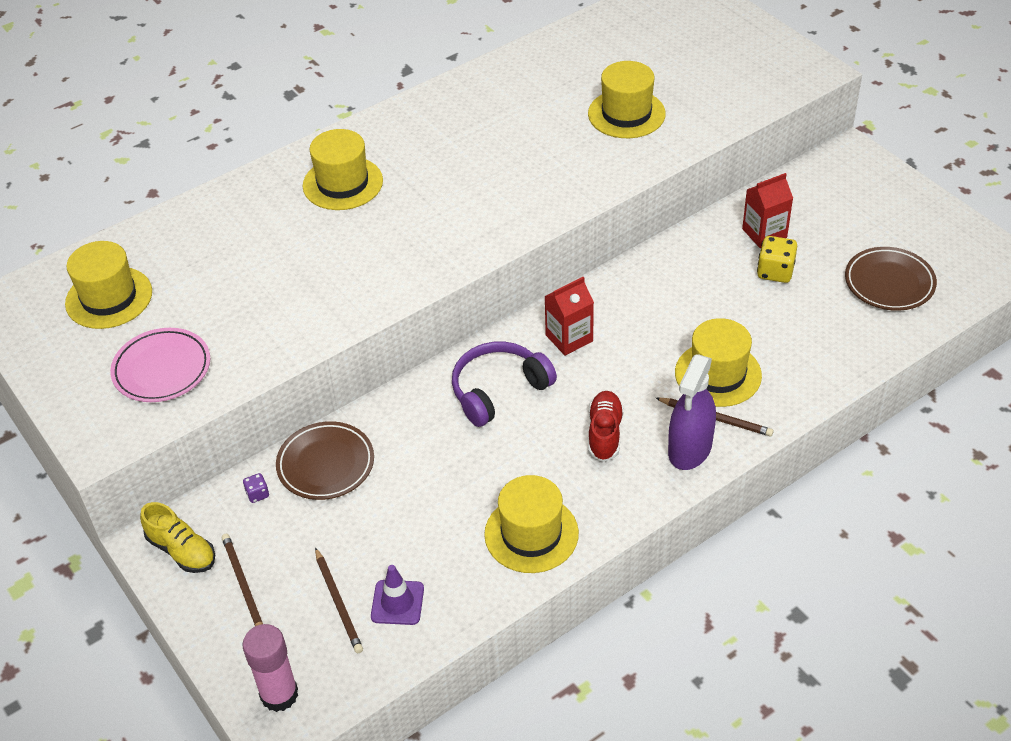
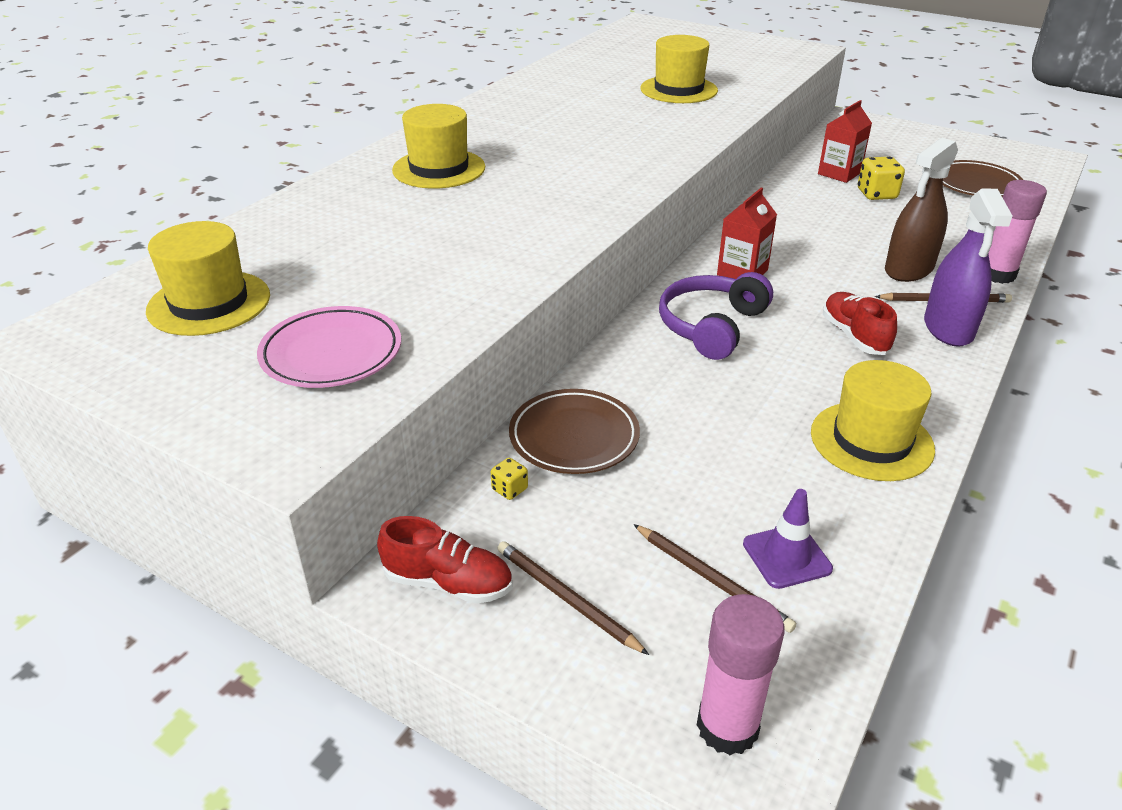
camera: 25 degrees left, 10 degrees down
(182, 550) = (448, 583): yellow shoe -> red shoe
(257, 494) = (509, 489): purple dice -> yellow dice
(718, 374) = (909, 269): yellow hat -> brown spray bottle
(792, 402) = (997, 274): none -> pink glue stick

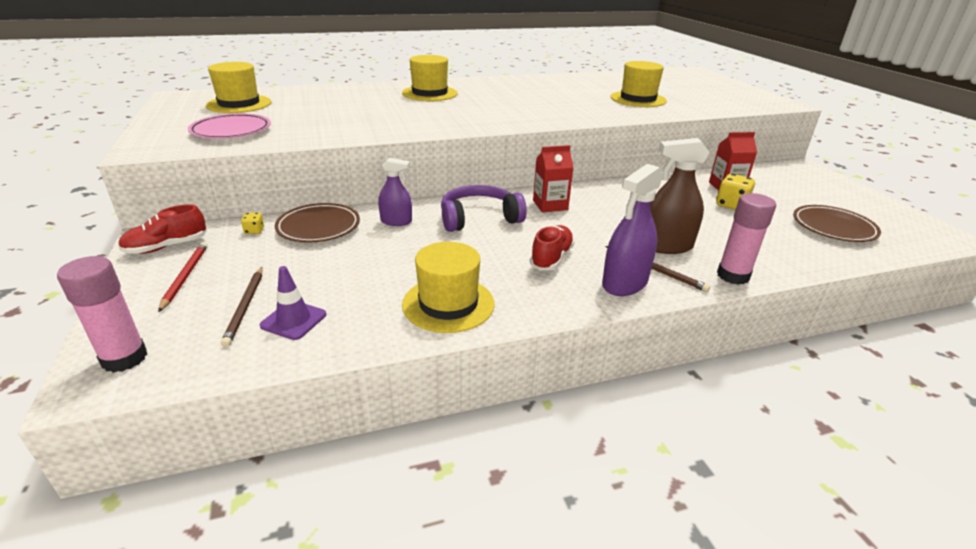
camera: 40 degrees right, 5 degrees down
(448, 583) = (167, 247): red shoe -> red shoe turned 90 degrees clockwise
(566, 598) = (185, 276): brown pencil -> red pencil
(640, 378) = (396, 221): none -> purple spray bottle

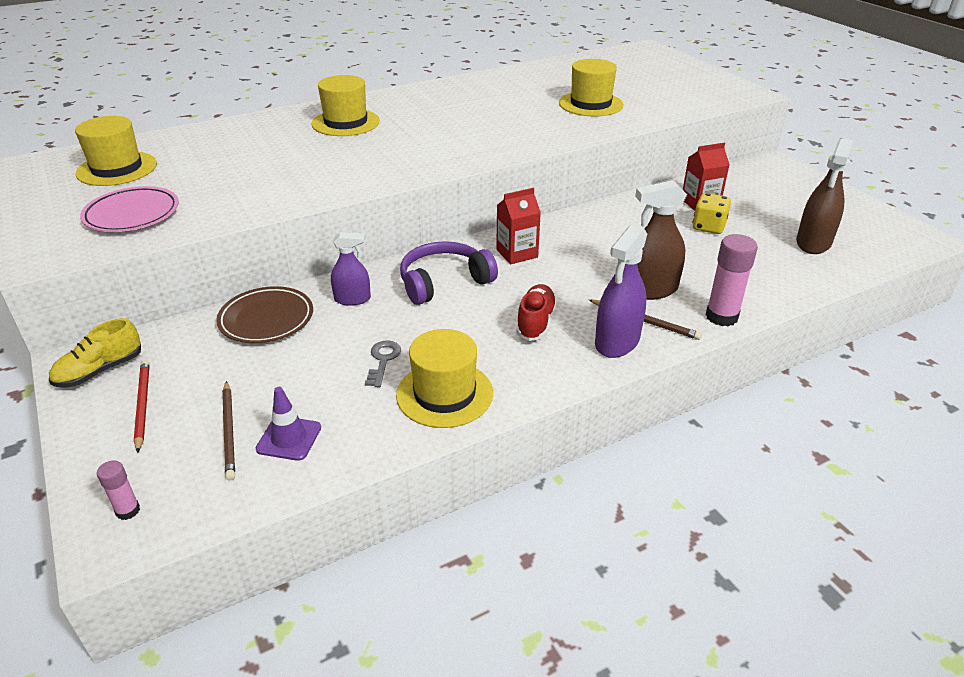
camera: 10 degrees left, 5 degrees up
(124, 358) = (128, 511): pink glue stick -> pink glue stick, size x0.54
(167, 247) = (100, 371): red shoe -> yellow shoe
(254, 231) = (193, 335): yellow dice -> none
(403, 270) = (383, 360): none -> grey key
(833, 227) = (813, 242): brown plate -> brown spray bottle

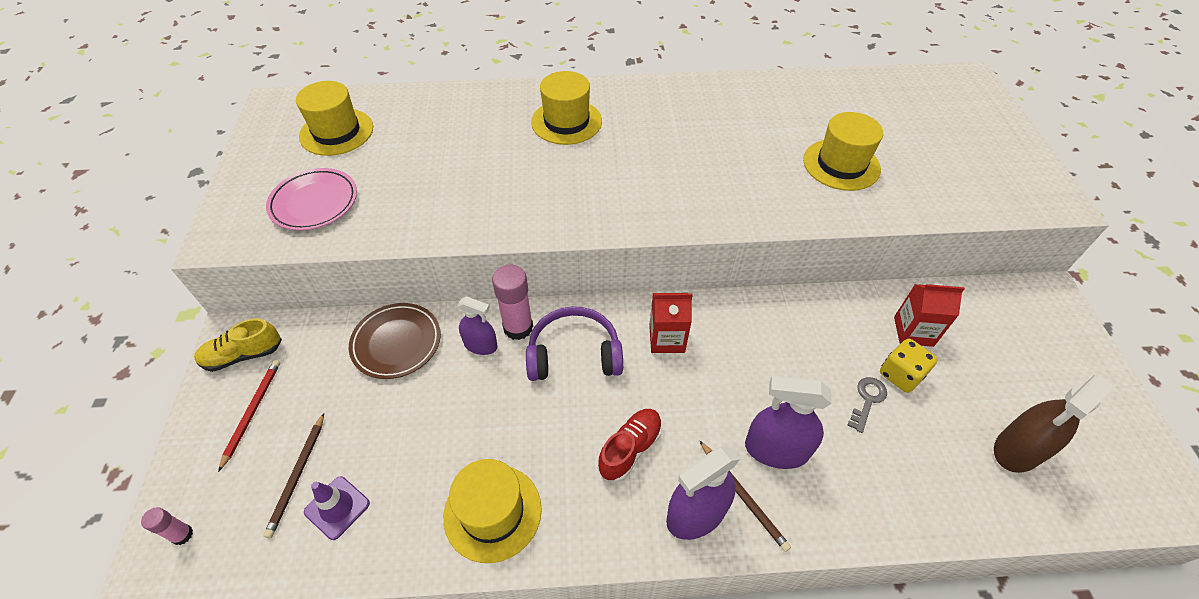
camera: 25 degrees right, 15 degrees up
(383, 360) = (463, 441): grey key -> grey key (867, 400)
(650, 290) = (776, 450): brown spray bottle -> purple spray bottle
(721, 316) = (832, 525): pink glue stick -> pink glue stick (518, 327)

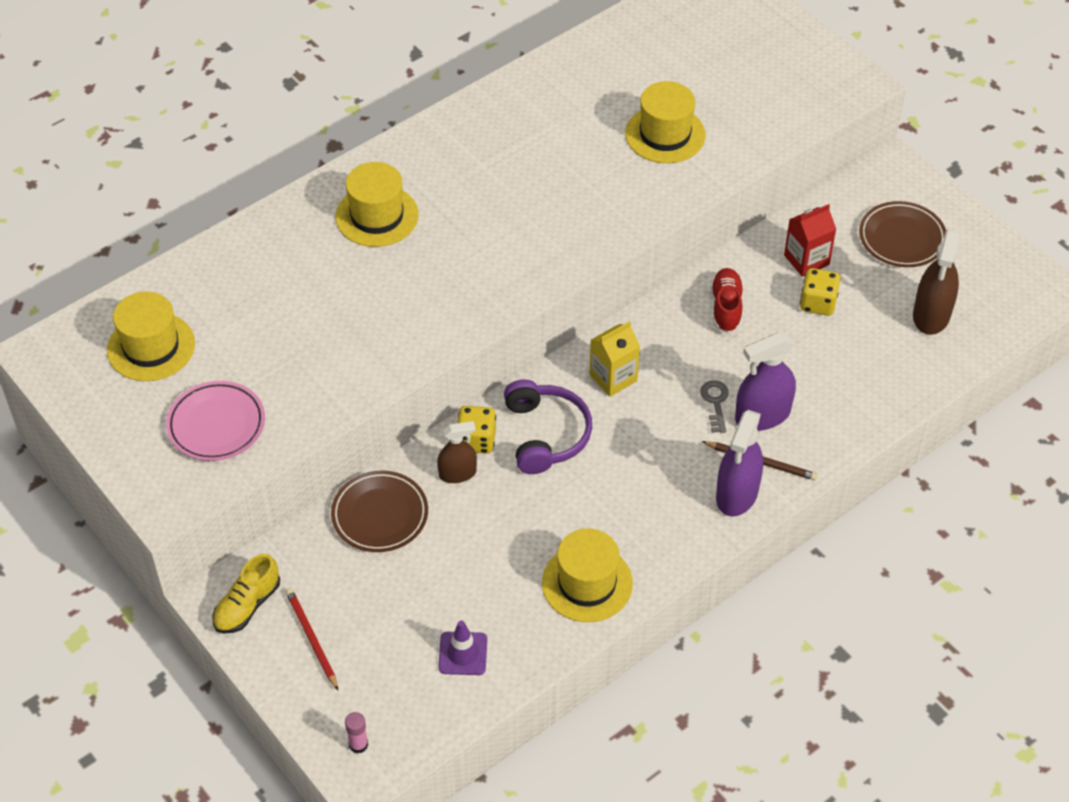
camera: 35 degrees left, 0 degrees up
(297, 476) = (406, 655): brown pencil -> none
(480, 345) = (457, 473): purple spray bottle -> brown spray bottle
(518, 327) = (476, 440): pink glue stick -> yellow dice
(574, 354) = (546, 434): purple headphones -> purple headphones turned 120 degrees clockwise
(630, 449) = (653, 479): red shoe -> red shoe (726, 307)
(667, 339) = (613, 378): red carton -> yellow carton
(867, 400) = (805, 338): grey key -> grey key (715, 402)
(1024, 359) = (902, 238): none -> brown plate

